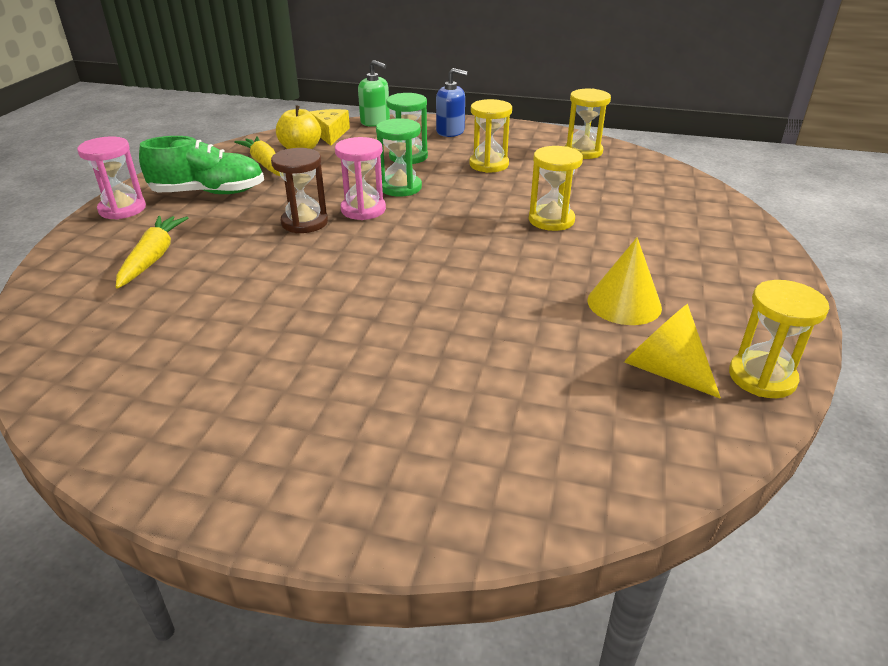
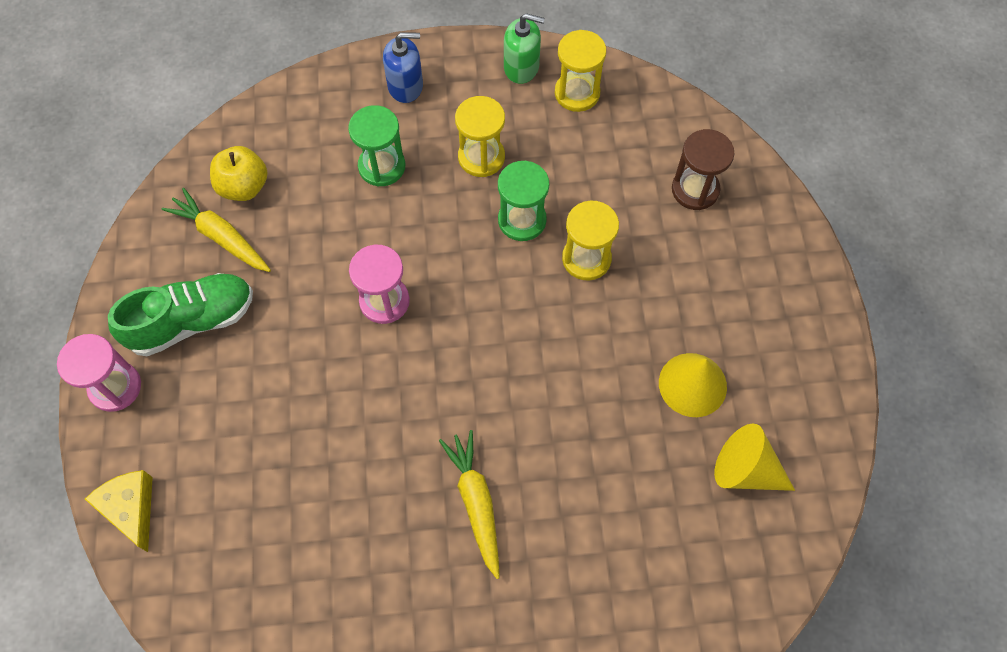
camera: 20 degrees left, 30 degrees up
(153, 258) = (213, 464): yellow carrot -> yellow carrot (476, 502)
(304, 222) = (334, 347): brown hourglass -> brown hourglass (695, 190)
(330, 133) = (259, 135): yellow cheese -> yellow cheese (131, 509)
(375, 121) = (300, 86): green soap dispenser -> green soap dispenser (521, 67)
(400, 187) = (404, 241): green hourglass -> green hourglass (522, 220)
(762, 377) = (821, 451): yellow hourglass -> none

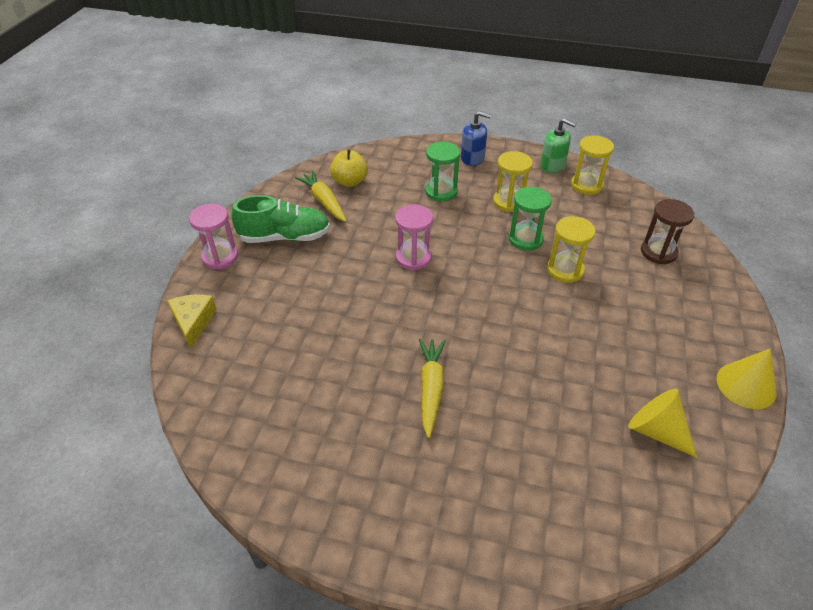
camera: 20 degrees right, 20 degrees down
(692, 384) = (626, 363): yellow cone -> yellow cone (746, 385)

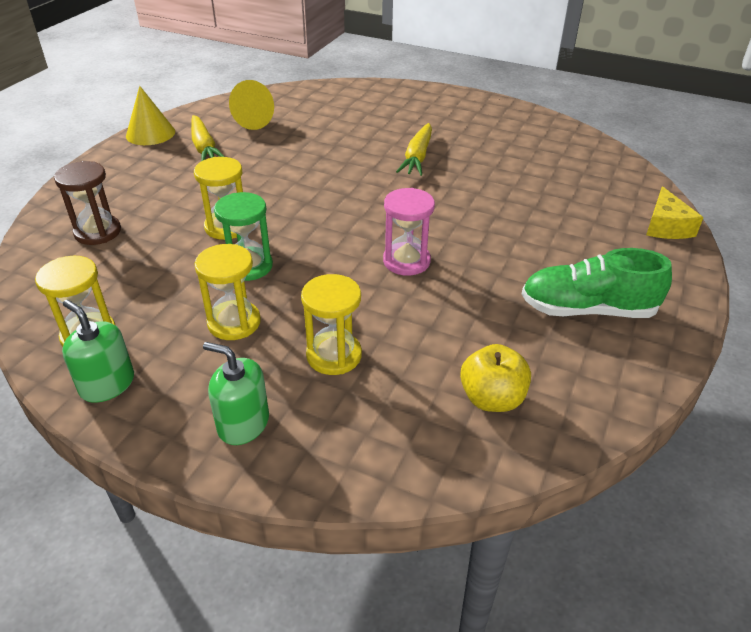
camera: 170 degrees left, 5 degrees down
(220, 257) = (672, 293): pink hourglass -> none
(324, 201) = (536, 363): yellow carrot -> yellow carrot (204, 148)
(441, 192) = (334, 355): green hourglass -> yellow hourglass
(472, 158) = (243, 423): blue soap dispenser -> green soap dispenser

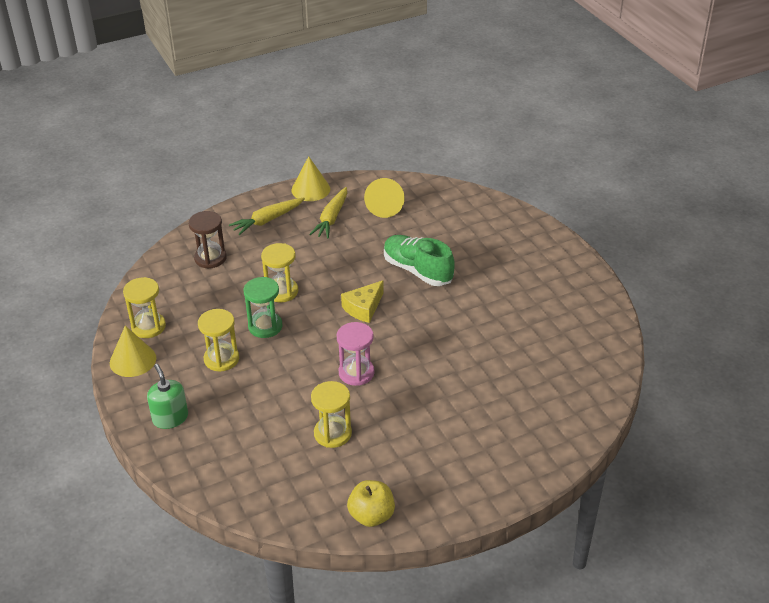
camera: 40 degrees right, 0 degrees up
(107, 384) = (133, 360): green soap dispenser -> yellow cone
(334, 355) = (249, 408): yellow hourglass -> yellow hourglass (332, 433)
(417, 157) = (463, 296): yellow carrot -> yellow carrot (267, 220)
(492, 399) = (299, 481): yellow apple -> yellow apple (371, 516)
(587, 310) = (422, 466): green shoe -> green shoe (417, 270)
(666, 226) = (564, 444): yellow cheese -> yellow cheese (363, 308)

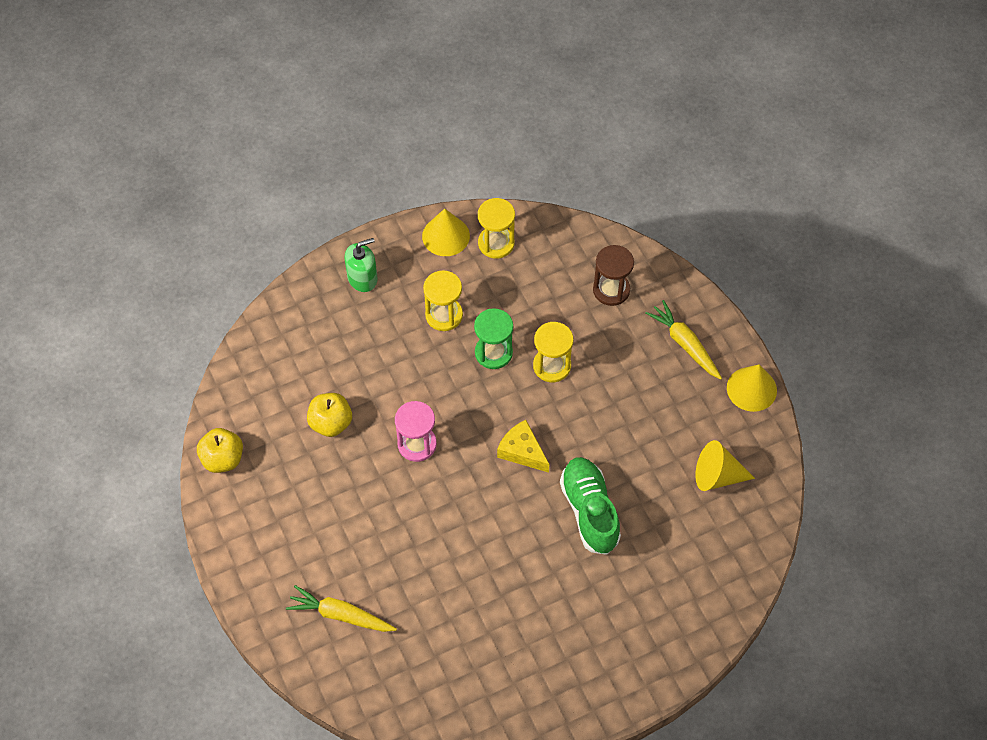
camera: 90 degrees right, 20 degrees up
(331, 218) = (690, 414): yellow carrot -> yellow carrot (340, 615)
(332, 433) = (331, 423): yellow hourglass -> yellow apple
(417, 270) = (589, 511): green shoe -> green shoe turned 60 degrees counterclockwise

